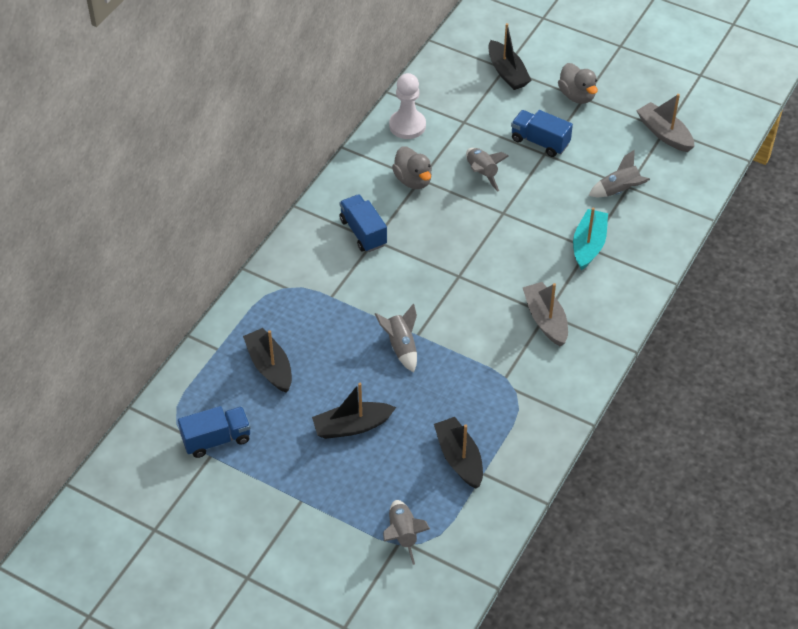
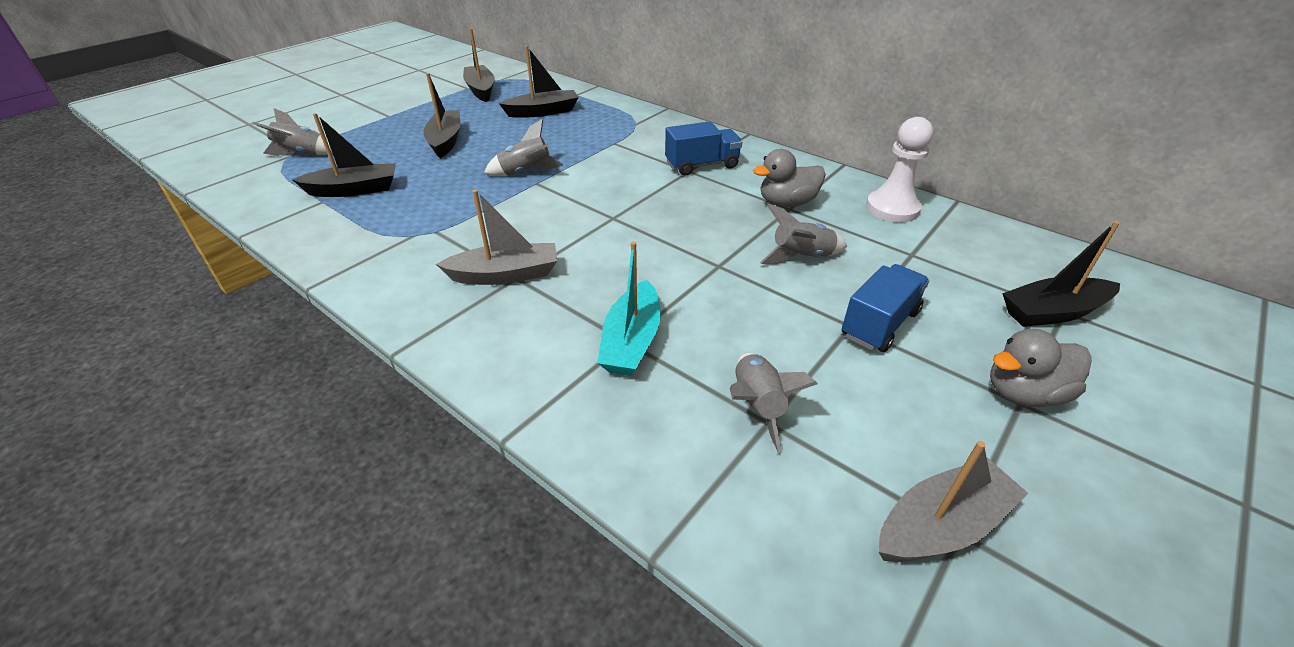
camera: 100 degrees right, 10 degrees down
(216, 439) = (481, 90): blue truck -> black boat
(588, 245) = (632, 341): turquoise boat -> turquoise boat turned 75 degrees clockwise

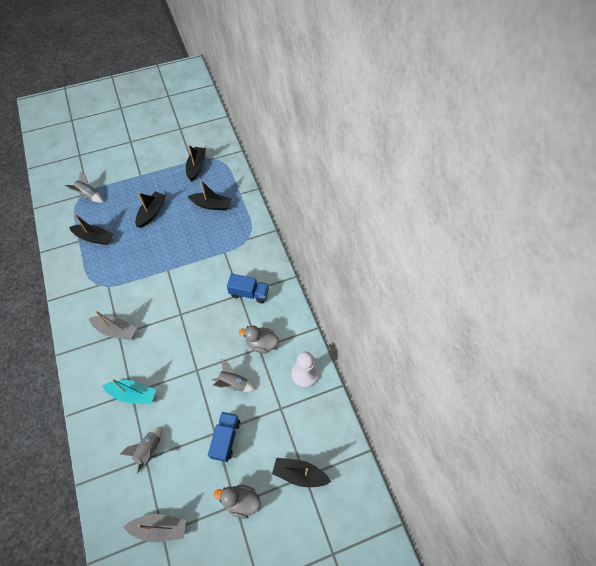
camera: 30 degrees right, 20 degrees up
(526, 172) = (169, 259): grey rocket -> none
(632, 341) = (133, 394): turquoise boat -> turquoise boat turned 120 degrees counterclockwise
(879, 324) = (226, 439): blue truck -> blue truck turned 60 degrees counterclockwise

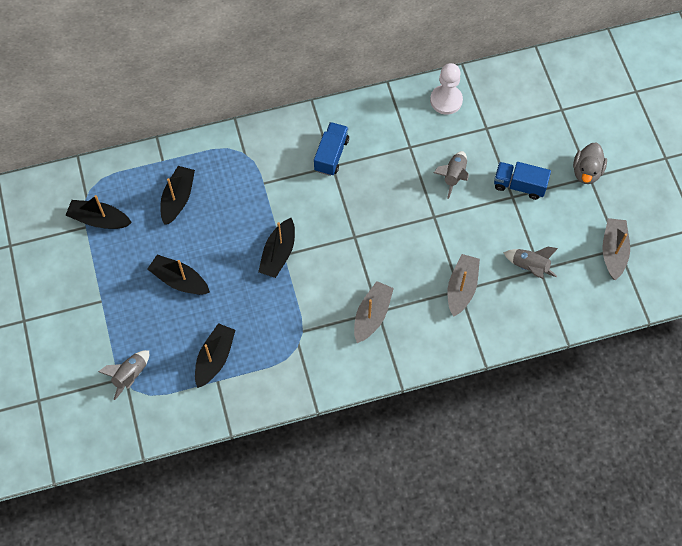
camera: 85 degrees left, 5 degrees up
(133, 394) = (461, 288): turquoise boat -> grey boat
(261, 343) = (404, 144): grey duck -> none
(300, 474) = (559, 114): black boat -> black boat (278, 253)

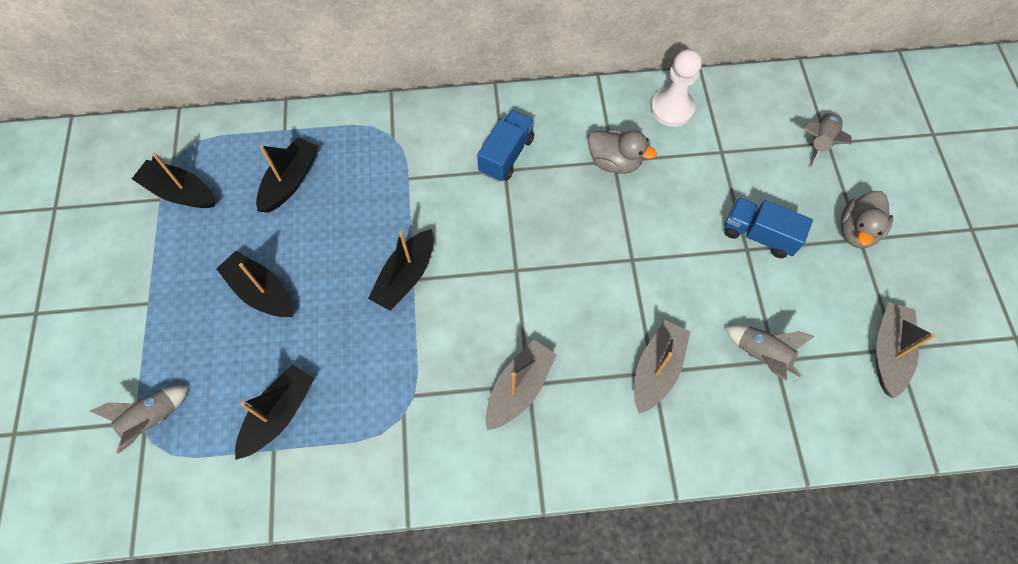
camera: 10 degrees right, 0 degrees up
(410, 148) = (614, 162): none -> grey duck
(453, 176) = (668, 208): grey rocket -> grey rocket (819, 142)

